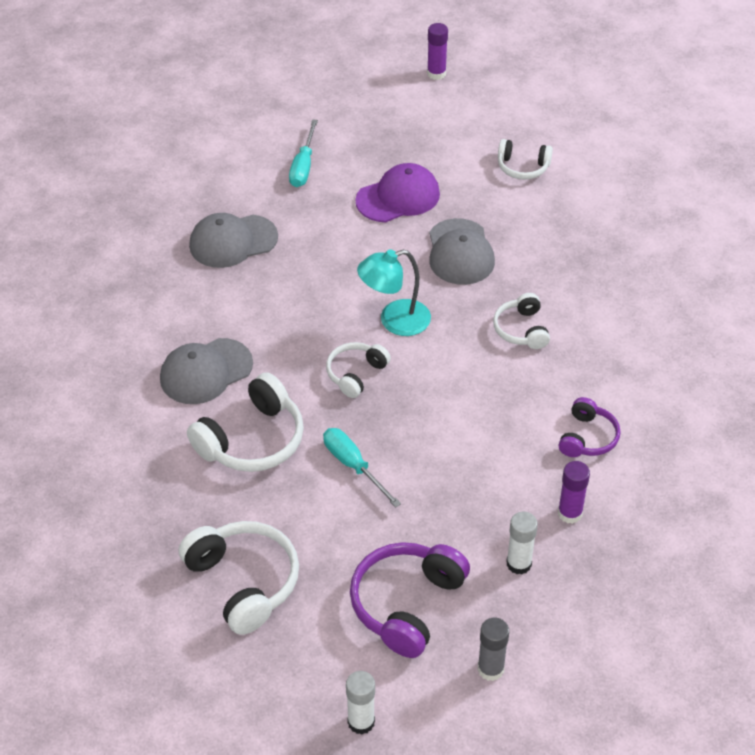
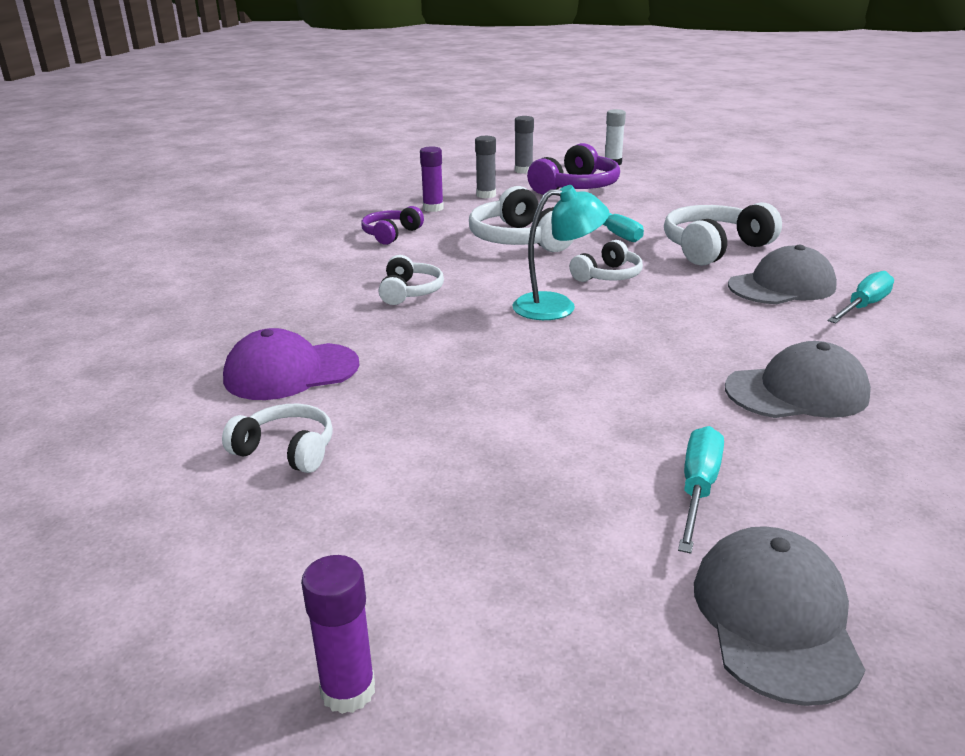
camera: 170 degrees left, 20 degrees down
(149, 346) = (863, 306): none -> turquoise screwdriver
(244, 582) = (702, 198): white headphones -> white headphones (519, 240)
(398, 197) = (523, 425): purple cap -> purple cap (291, 372)
(460, 252) = (450, 356): grey cap -> grey cap (775, 618)
(519, 563) = (486, 195): white glue stick -> grey glue stick

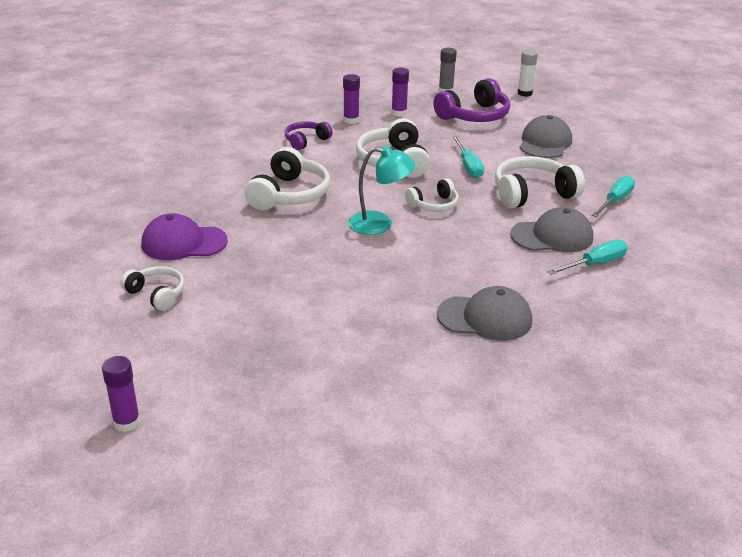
camera: 15 degrees right, 5 degrees up
(410, 292) = (289, 195): white headphones -> white headphones, size x1.69
(486, 195) = (399, 113): grey glue stick -> purple glue stick
(698, 489) = (369, 365): turquoise screwdriver -> turquoise screwdriver (615, 201)
(775, 618) = (352, 439): grey cap -> grey cap (545, 143)

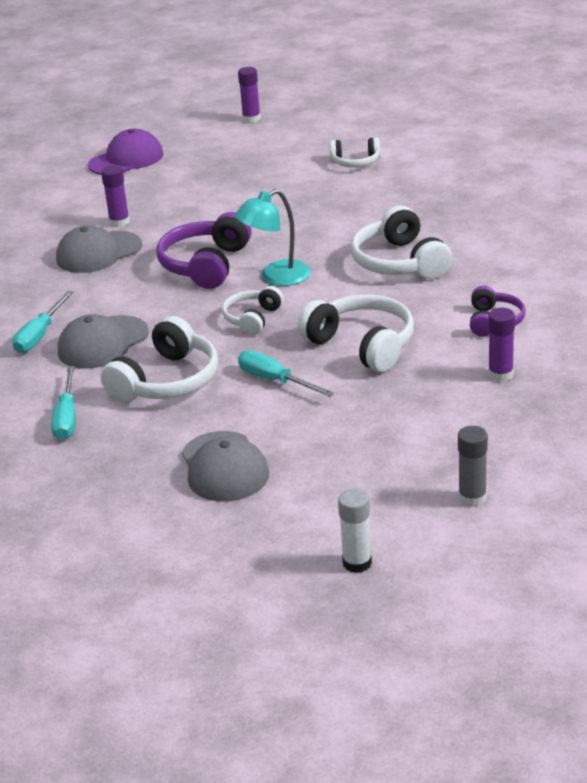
camera: 145 degrees right, 0 degrees up
(183, 243) = (405, 192): purple cap -> purple cap (126, 159)
(399, 113) = (467, 418): purple glue stick -> purple glue stick (119, 222)
(474, 116) = (368, 467): purple headphones -> purple headphones (205, 265)

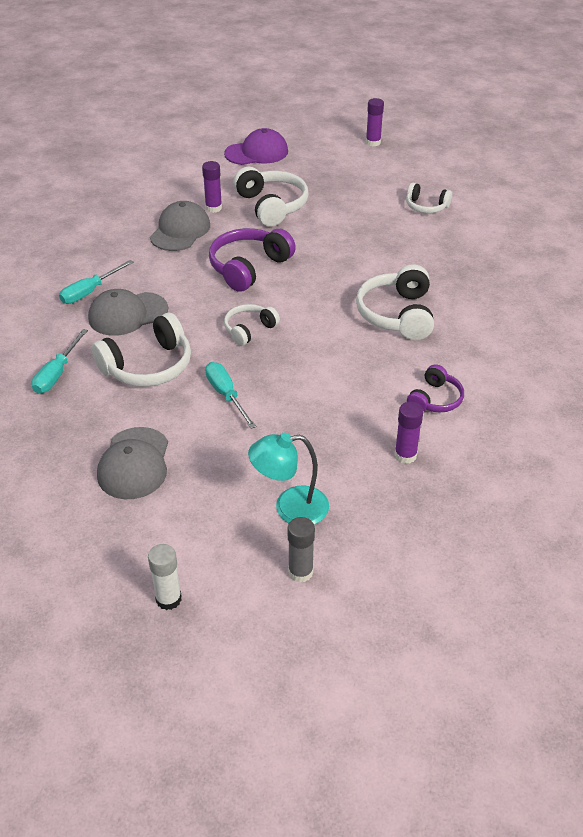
camera: 20 degrees right, 10 degrees up
(98, 253) = (180, 231): grey cap -> grey cap turned 120 degrees clockwise
(276, 277) = (292, 297): turquoise lamp -> turquoise lamp (290, 508)
(362, 345) = (315, 385): white headphones -> white headphones (272, 206)

